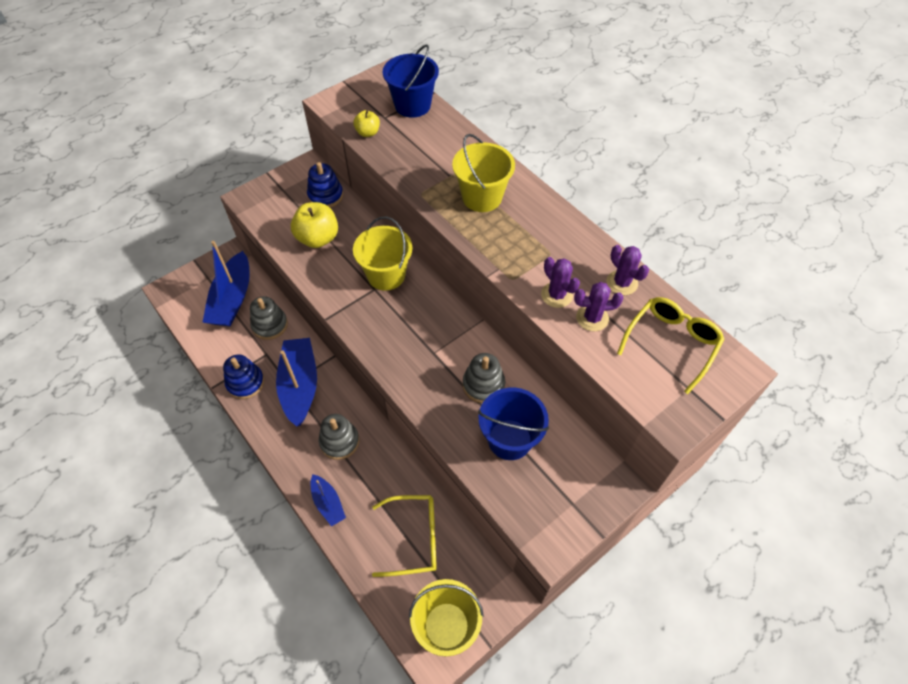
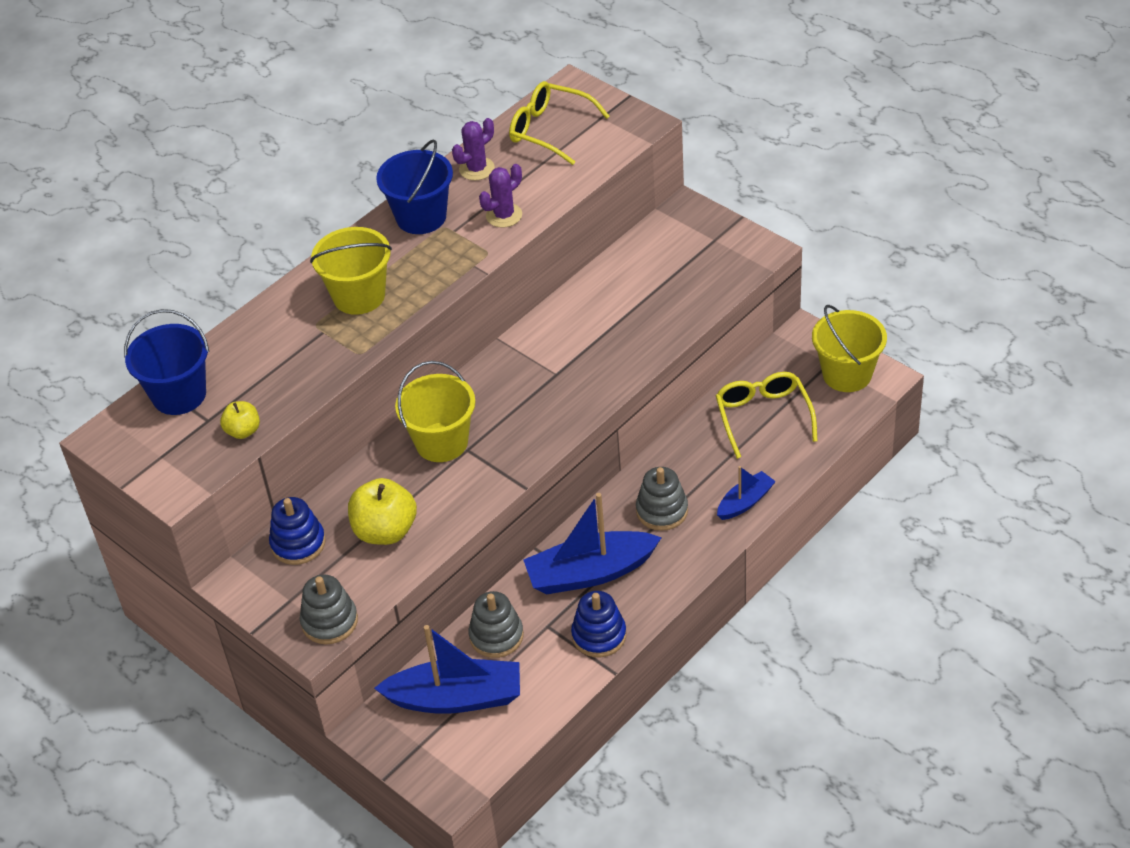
camera: 95 degrees left, 10 degrees down
(483, 385) = (590, 324): grey stacking toy -> grey stacking toy (329, 621)
(509, 439) = (655, 293): blue bucket -> blue bucket (421, 217)
(592, 318) = (530, 186): purple cactus -> none

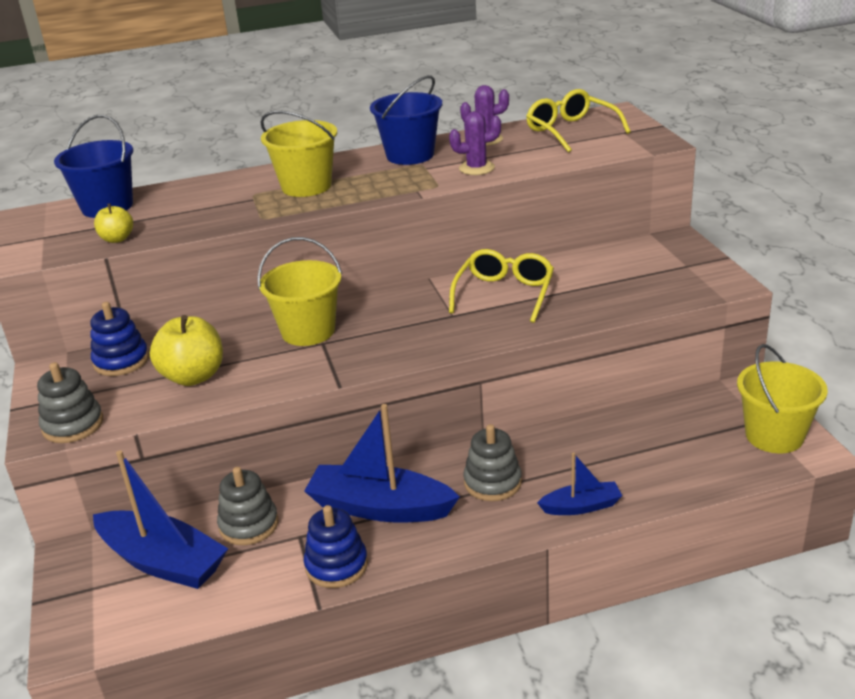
camera: 30 degrees right, 15 degrees down
(763, 417) = (657, 442): yellow glasses -> yellow glasses (504, 294)

